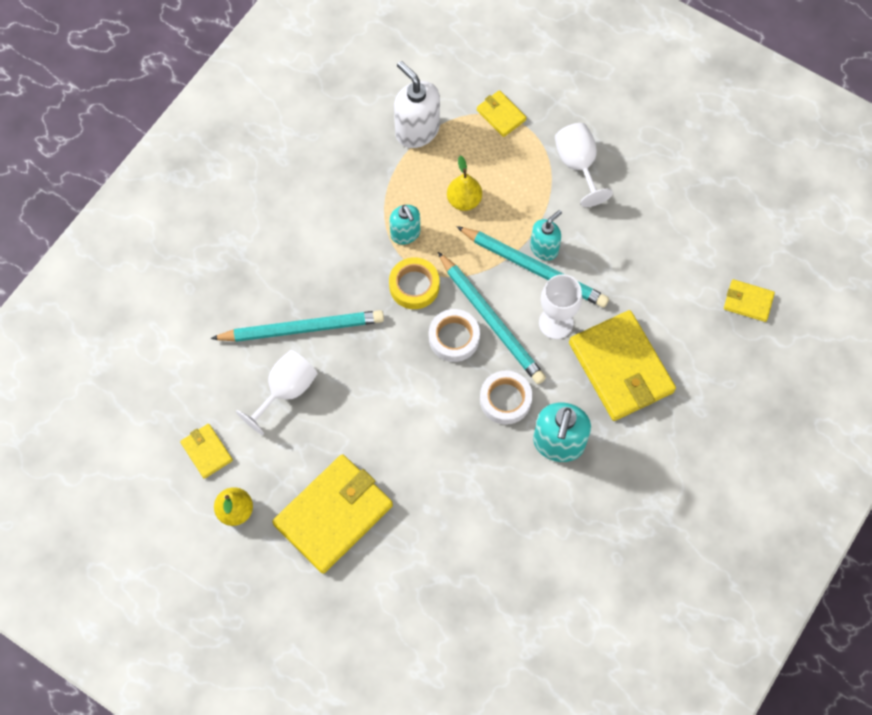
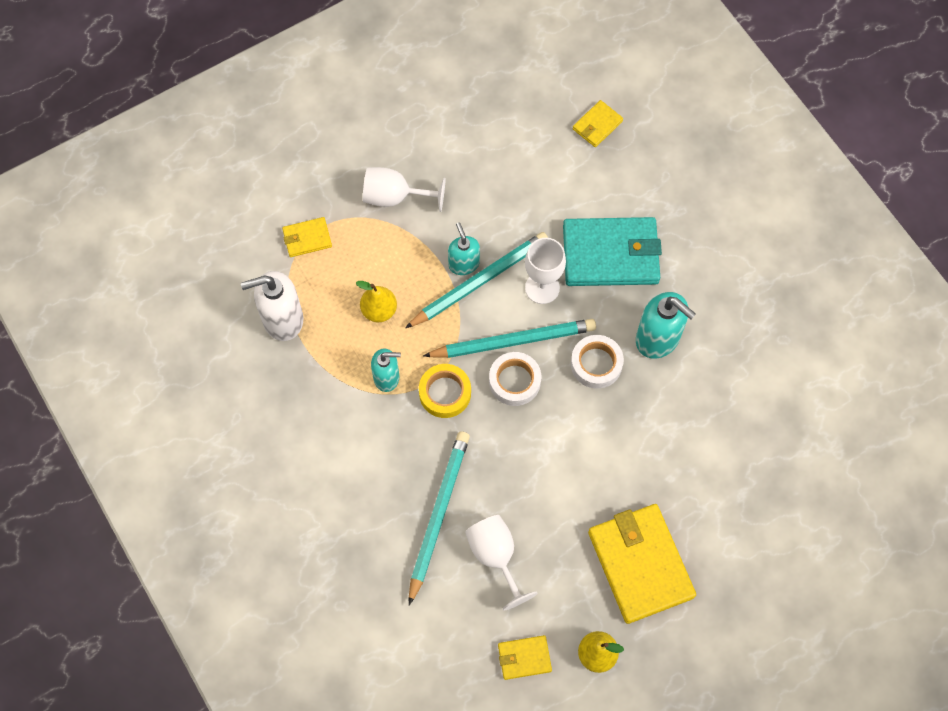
camera: 65 degrees left, 0 degrees up
(621, 368) = (610, 254): yellow wallet -> turquoise wallet

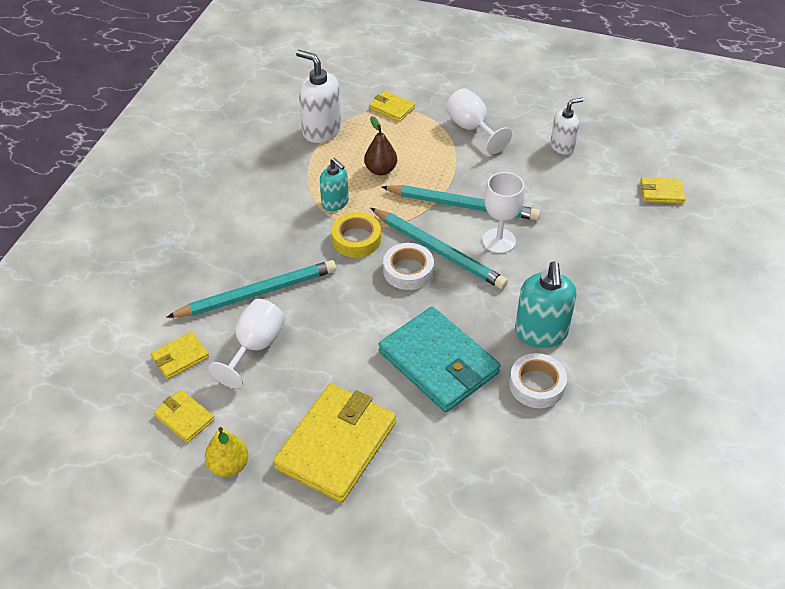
camera: 50 degrees right, 20 degrees down
(379, 310) = (380, 170): yellow pear -> brown pear
(458, 621) = (180, 357): none -> yellow wallet
(463, 264) = (466, 189): turquoise soap dispenser -> none
(481, 148) = (562, 146): none -> white soap dispenser
(596, 364) = (475, 309): white tape -> white tape (537, 385)
(610, 254) = (573, 262): turquoise wallet -> turquoise wallet (438, 362)

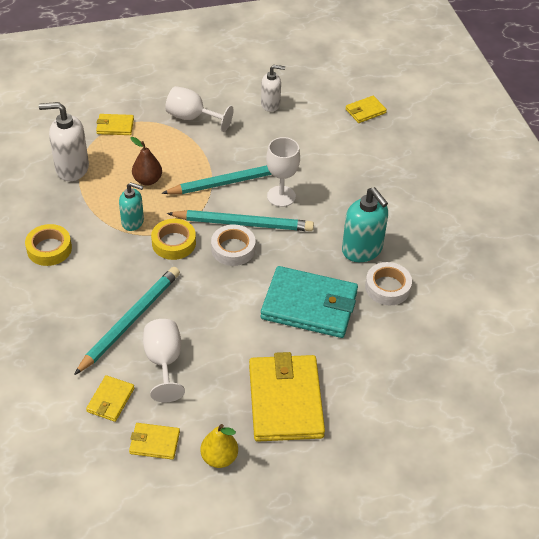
camera: 35 degrees left, 0 degrees up
(242, 194) = (49, 249): none -> yellow tape
(562, 146) = (270, 104): white soap dispenser -> white soap dispenser turned 60 degrees clockwise

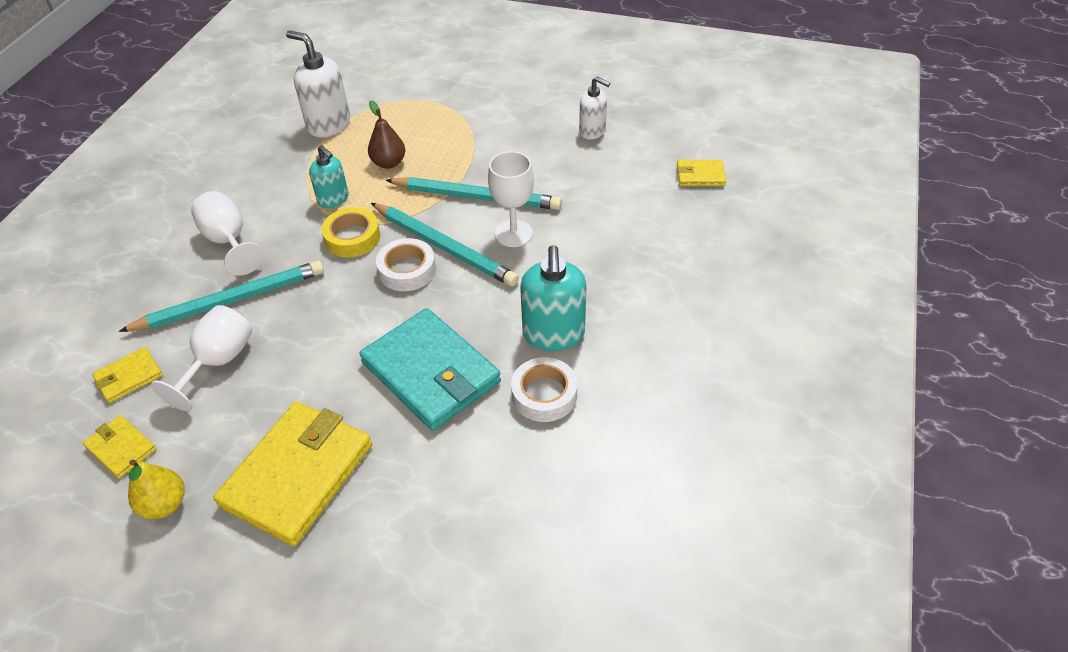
camera: 35 degrees right, 0 degrees up
(49, 249) = (231, 194): yellow tape -> none
(115, 126) = (409, 99): yellow wallet -> none
(192, 118) = (494, 117): white goblet -> white goblet (229, 241)

